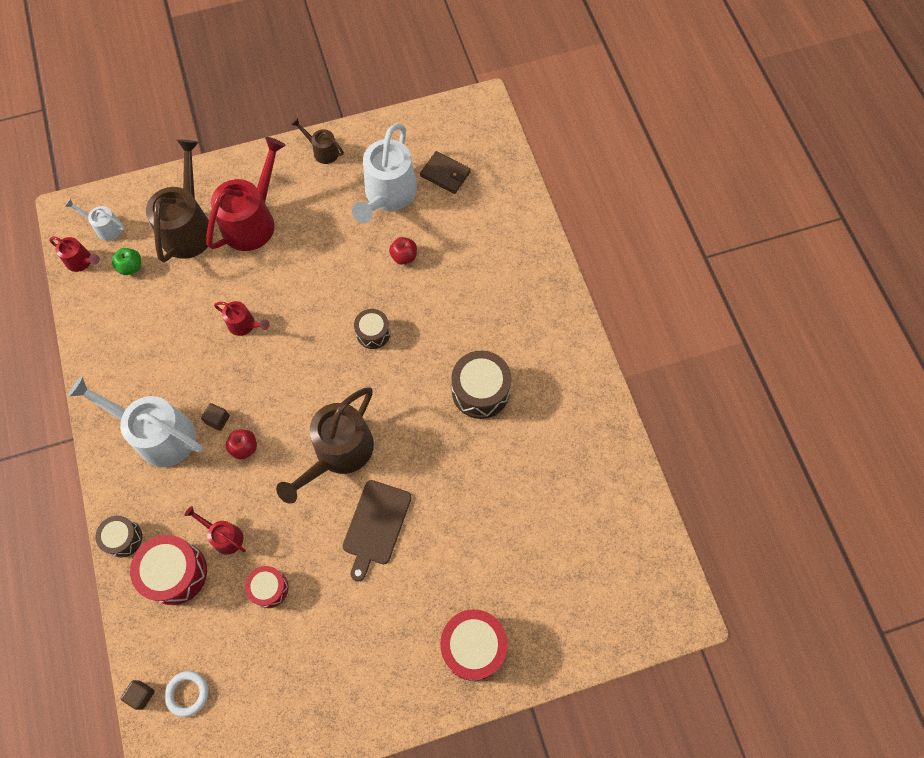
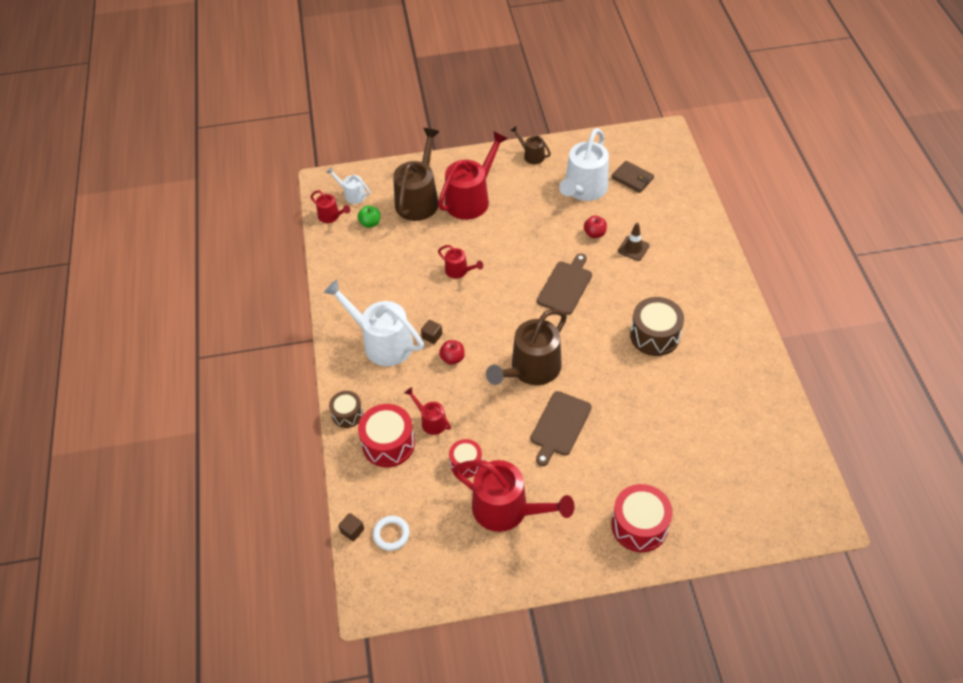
camera: 10 degrees right, 15 degrees down
(321, 644) = (507, 509): none -> red watering can
(373, 333) = (565, 286): brown drum -> brown cutting board
(450, 273) = (633, 248): none -> brown traffic cone

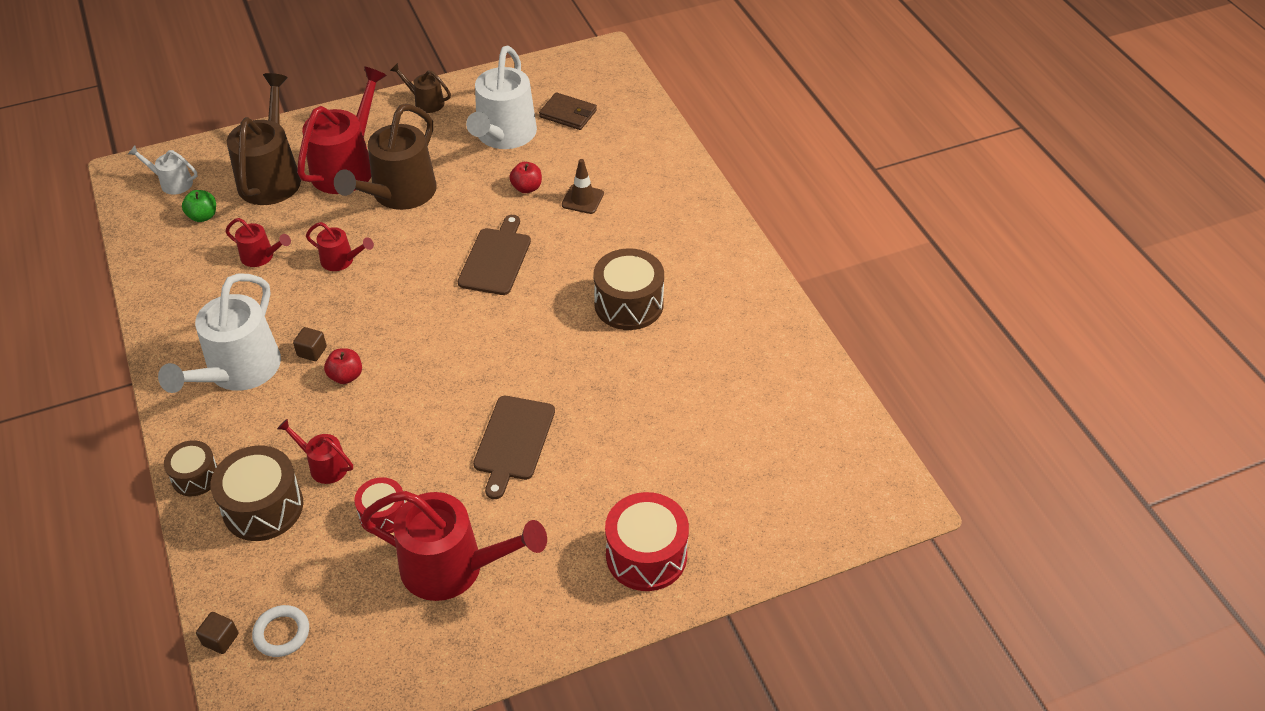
camera: 15 degrees left, 5 degrees down
(331, 216) = (143, 215): red watering can -> red watering can (261, 256)
(382, 342) = (238, 371): white watering can -> white watering can turned 90 degrees counterclockwise
(388, 444) = (263, 507): red drum -> brown drum
(531, 369) = (462, 373): brown watering can -> brown watering can (399, 194)

